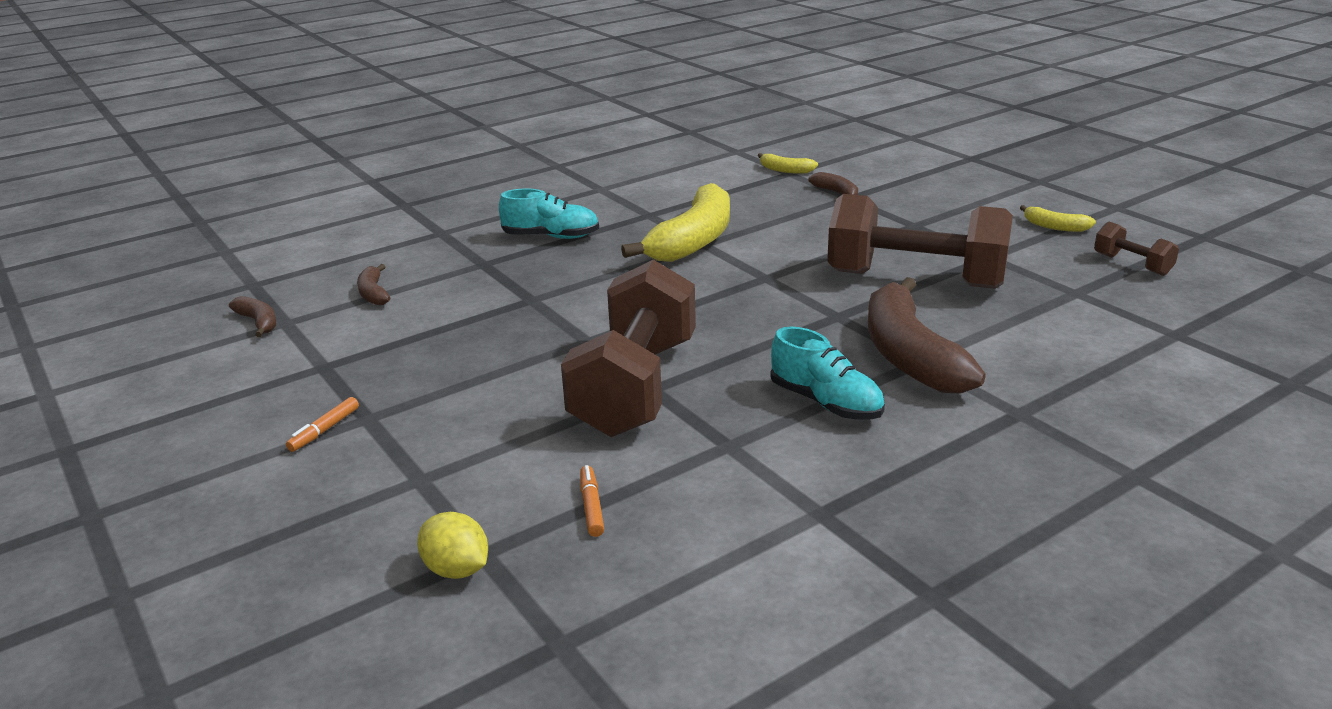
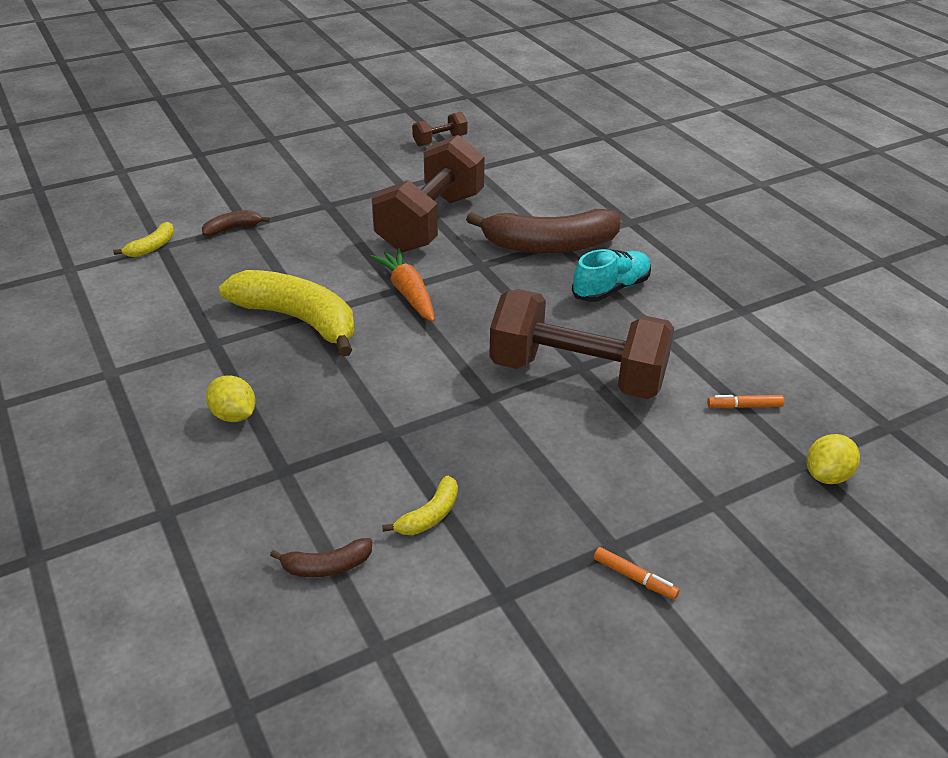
camera: 85 degrees left, 10 degrees up
(258, 322) = (371, 680): brown banana -> none
(551, 236) = (234, 415): turquoise shoe -> yellow lemon
(760, 283) = (408, 293): none -> orange carrot
(1055, 227) = (364, 151): yellow banana -> yellow banana (429, 515)

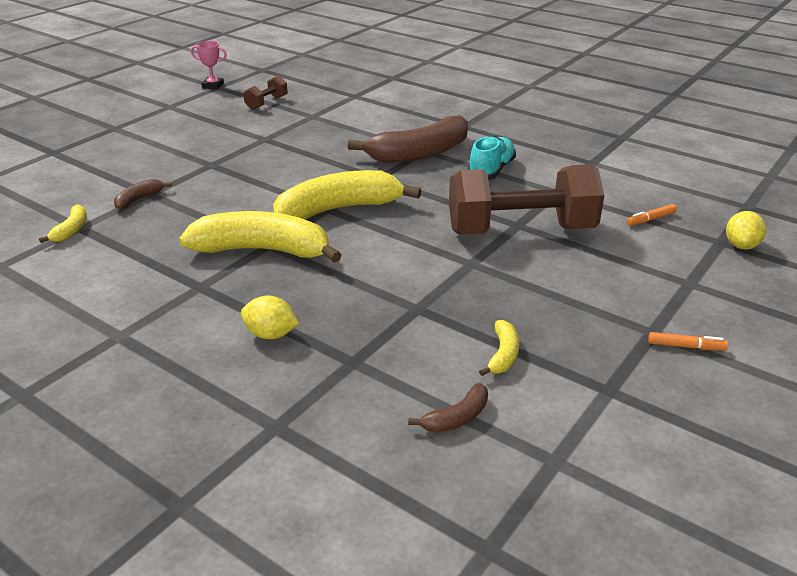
camera: 25 degrees left, 5 degrees down
(403, 106) = (213, 85): none -> pink trophy
(408, 293) = (339, 209): orange carrot -> yellow banana
(431, 222) = (311, 158): brown dumbbell -> none

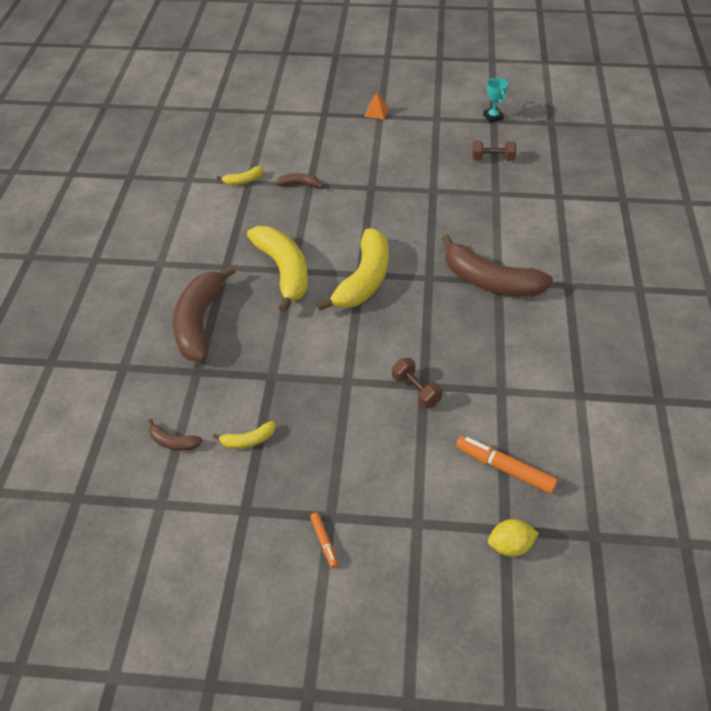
camera: 60 degrees right, 15 degrees up
(105, 127) = (376, 112): none -> orange pyramid
(213, 85) = (493, 117): pink trophy -> turquoise trophy
(271, 334) = (199, 322): yellow lemon -> brown banana
(339, 209) = (364, 280): yellow banana -> yellow banana turned 75 degrees clockwise
(491, 170) = (500, 335): turquoise shoe -> none
(520, 230) = (416, 391): brown dumbbell -> brown dumbbell, size x0.44
(650, 219) = (505, 468): orange marker -> orange marker, size x1.82

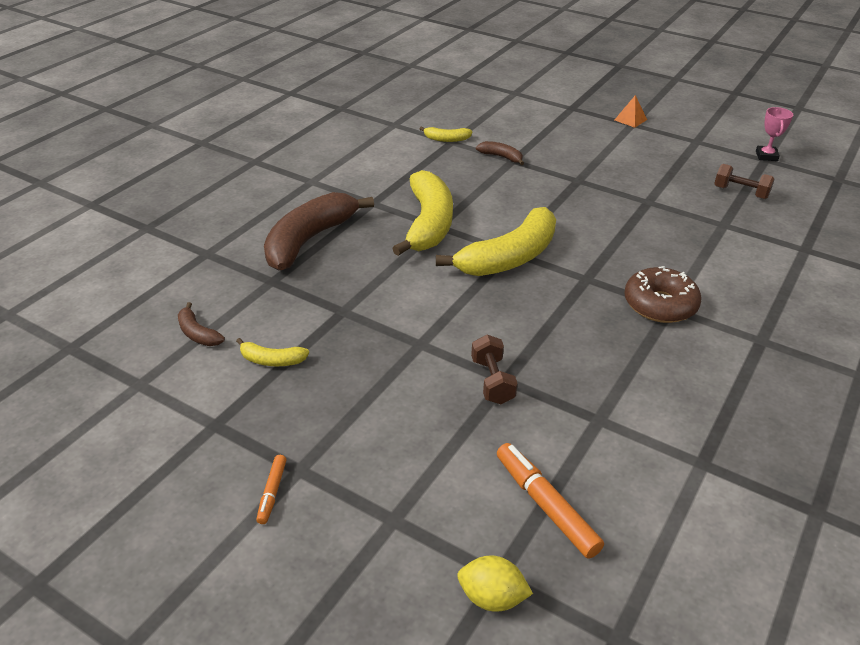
camera: 25 degrees right, 10 degrees down
(490, 281) = (660, 305): brown banana -> brown donut
(493, 117) = (766, 156): turquoise trophy -> pink trophy

